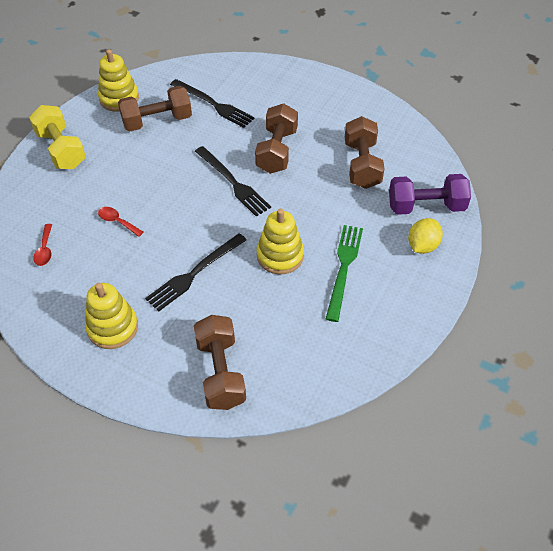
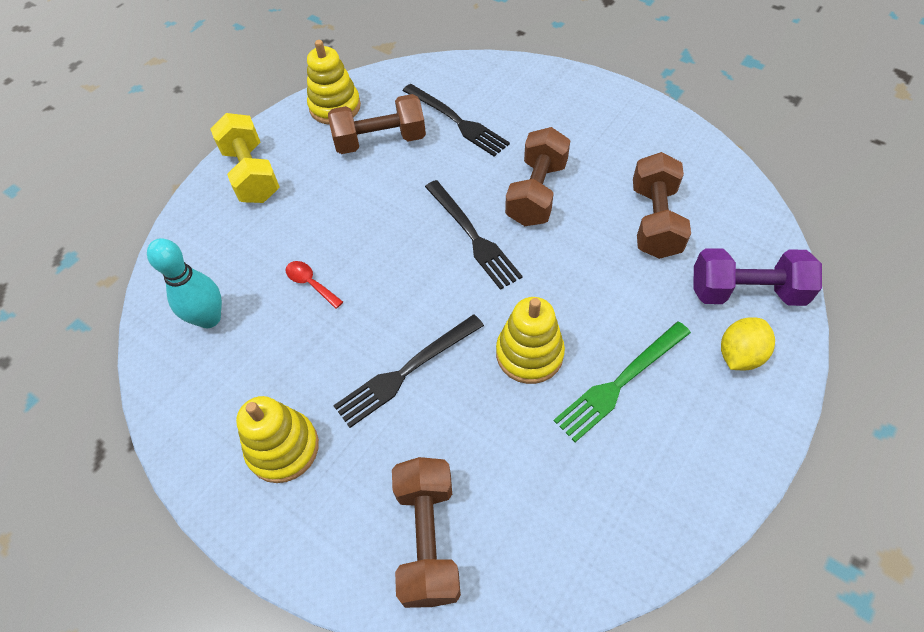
camera: 10 degrees right, 5 degrees up
(45, 250) = (209, 318): red spoon -> turquoise bowling pin
(344, 268) = (621, 382): green fork -> green fork turned 150 degrees counterclockwise

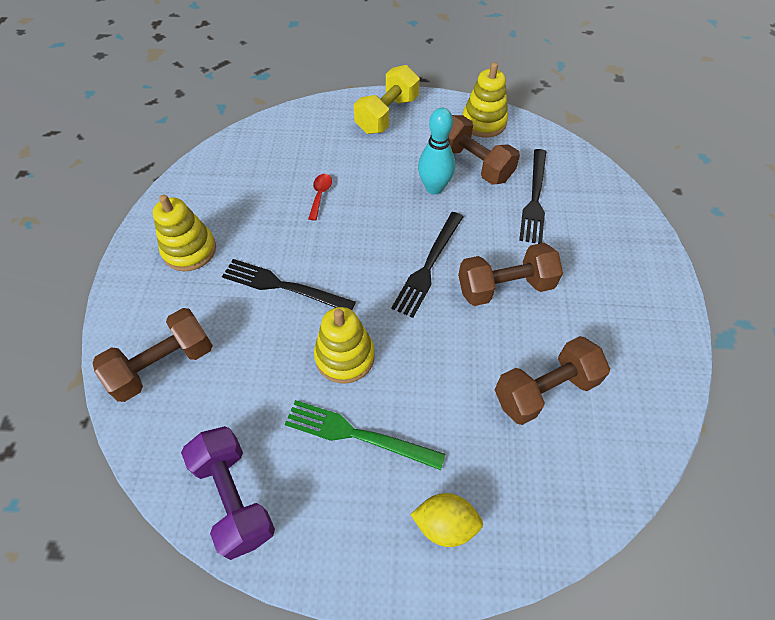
camera: 55 degrees right, 0 degrees up
(209, 318) = (260, 161): turquoise bowling pin -> turquoise bowling pin (434, 188)
(746, 292) = (520, 503): purple dumbbell -> purple dumbbell (234, 497)

